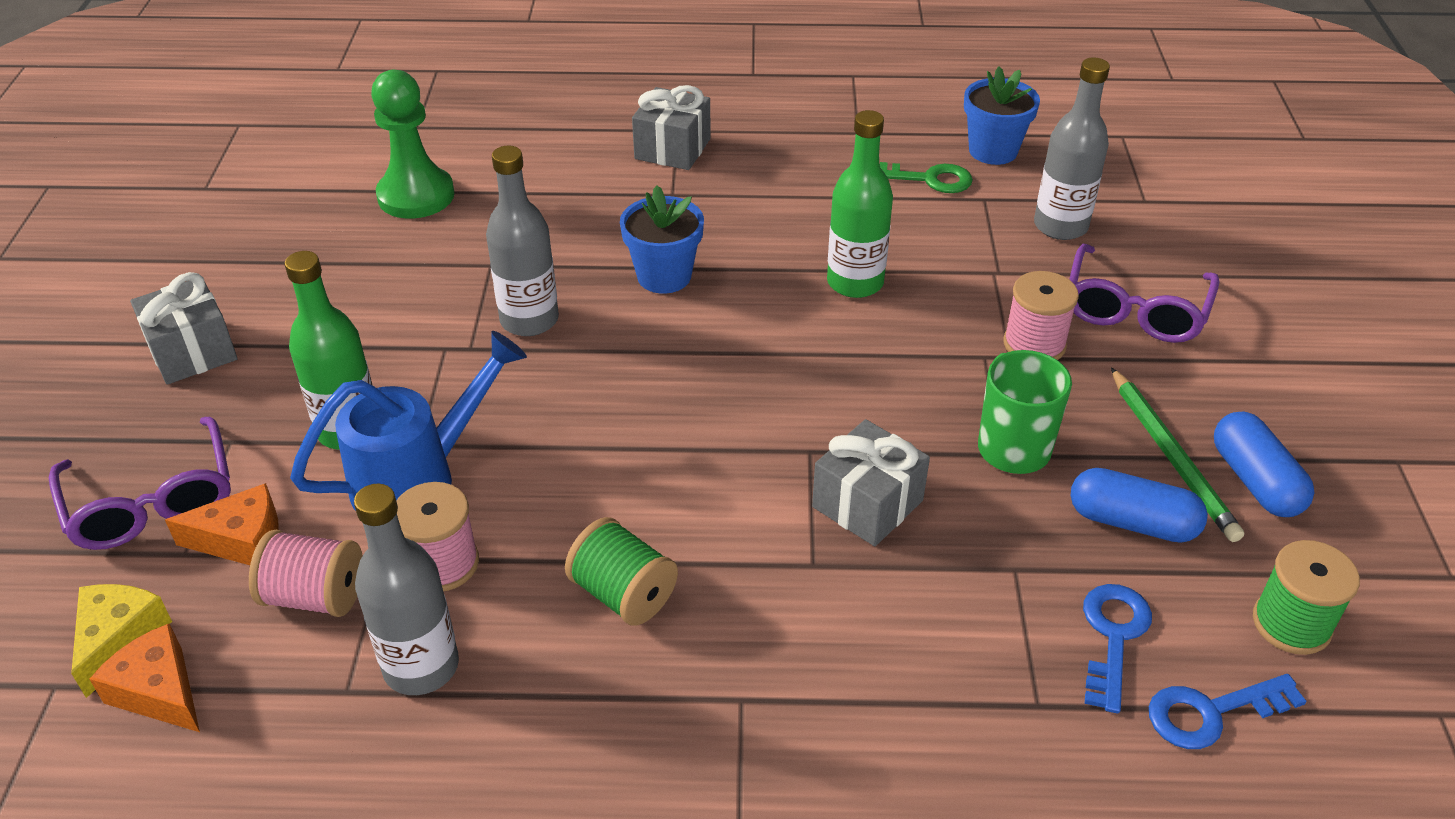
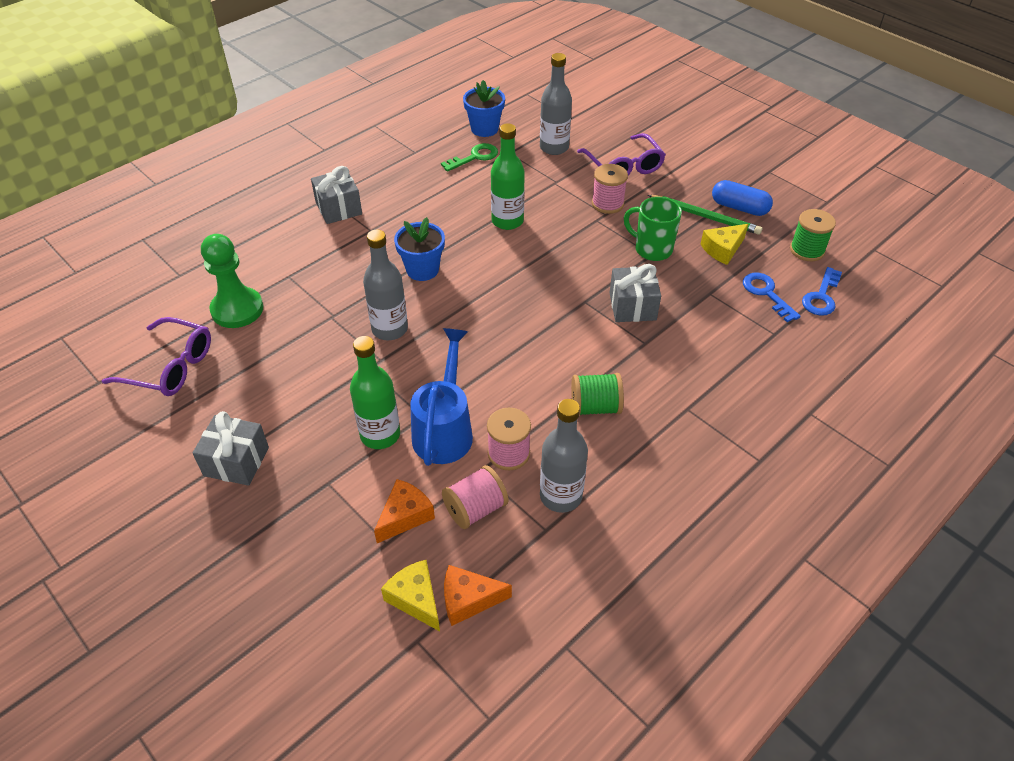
camera: 45 degrees left, 5 degrees up
(152, 502) = (333, 537): purple glasses -> purple glasses (170, 367)
(1132, 522) = (722, 249): blue capsule -> yellow cheese

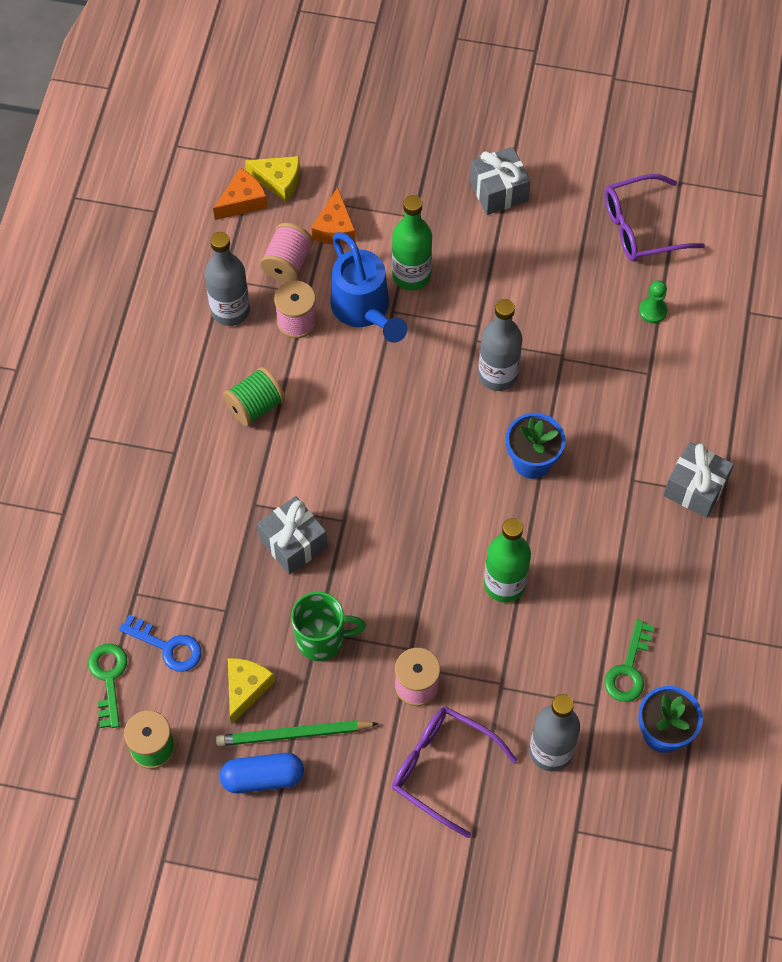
camera: 145 degrees right, 15 degrees up
(237, 309) = (652, 311): green pawn -> green pawn, size x0.50
(821, 297) = (108, 678): blue key -> green key

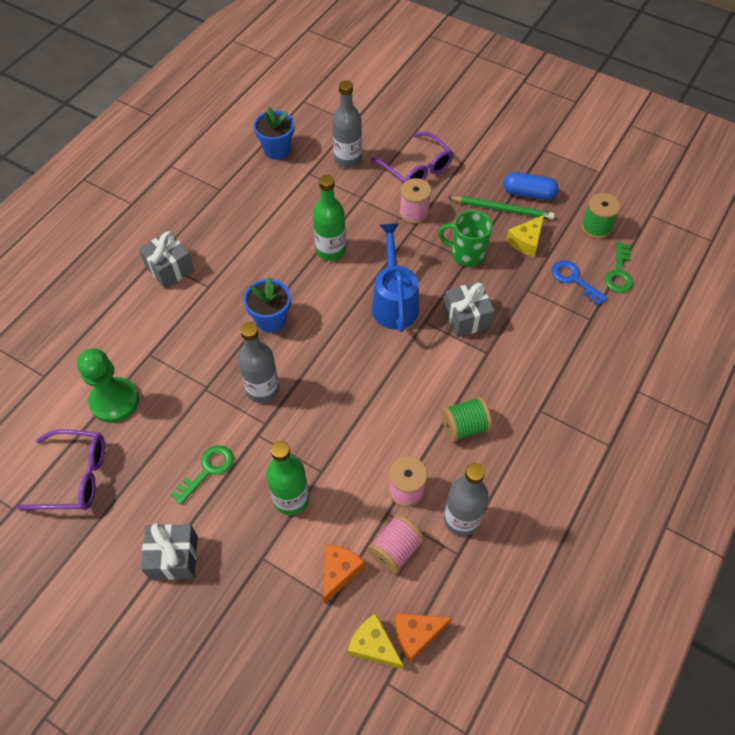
camera: 160 degrees left, 5 degrees down
(364, 311) = (345, 479): blue watering can -> blue watering can (394, 301)
(628, 669) = (278, 184): green key -> green key (208, 470)
(652, 311) = (114, 401): green pawn -> green pawn, size x2.01

